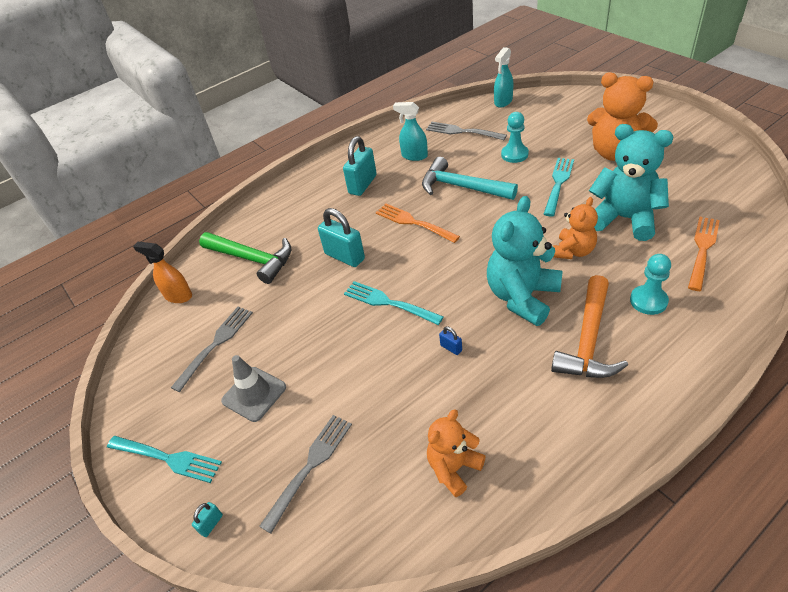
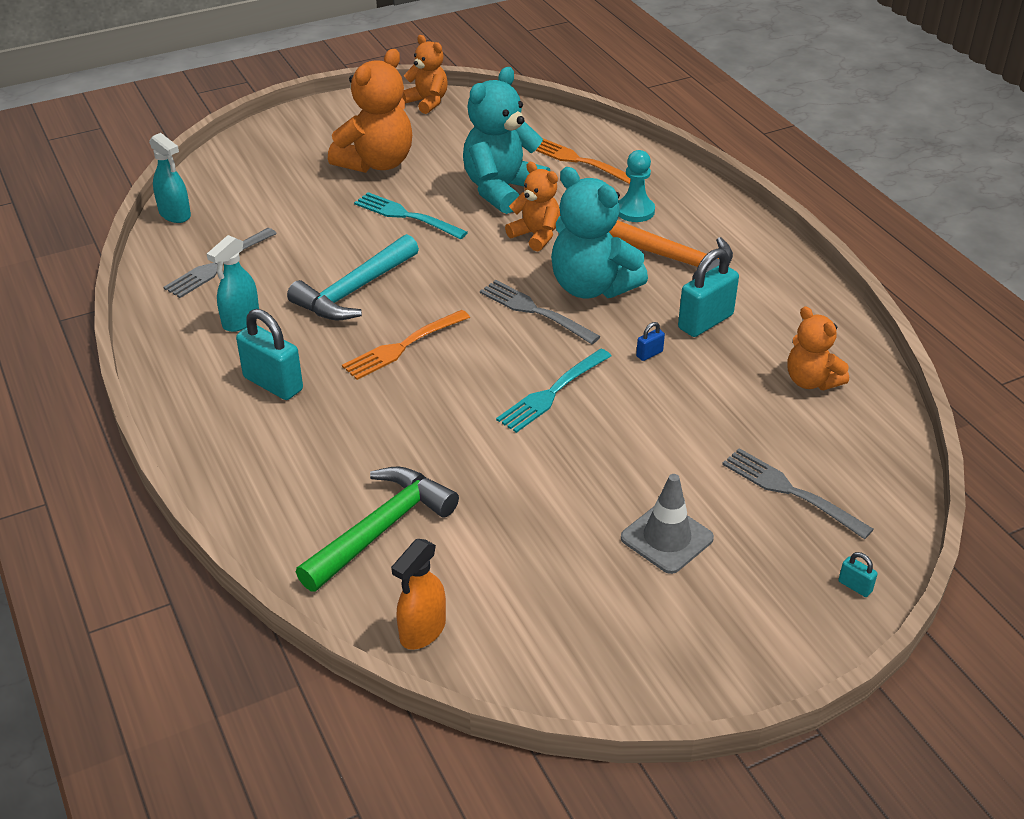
camera: 85 degrees left, 5 degrees down
(166, 458) = (752, 636): turquoise fork -> none
(215, 345) = (559, 580): grey fork -> grey fork (536, 311)
(344, 256) = (436, 423): turquoise padlock -> turquoise padlock (705, 322)
(514, 154) = (316, 233): turquoise pawn -> none
(720, 150) = (427, 102): none -> orange teddy bear

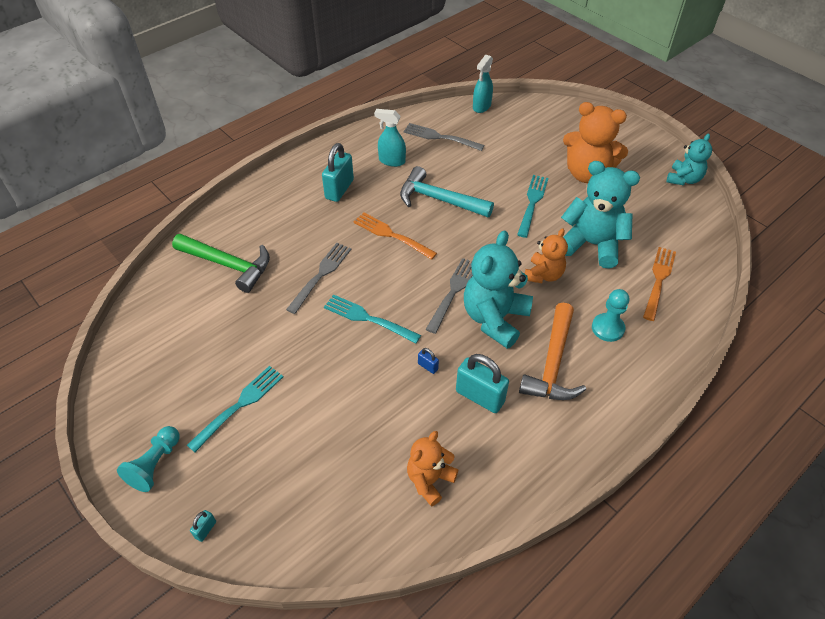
camera: 75 degrees right, 10 degrees up
(422, 631) = (152, 301): orange spray bottle -> none
(427, 102) = (683, 179): orange teddy bear -> turquoise teddy bear
(667, 538) = (239, 406): grey traffic cone -> turquoise fork
(747, 636) = (155, 464): none -> turquoise pawn
(791, 492) = (297, 478): grey fork -> grey fork (320, 275)

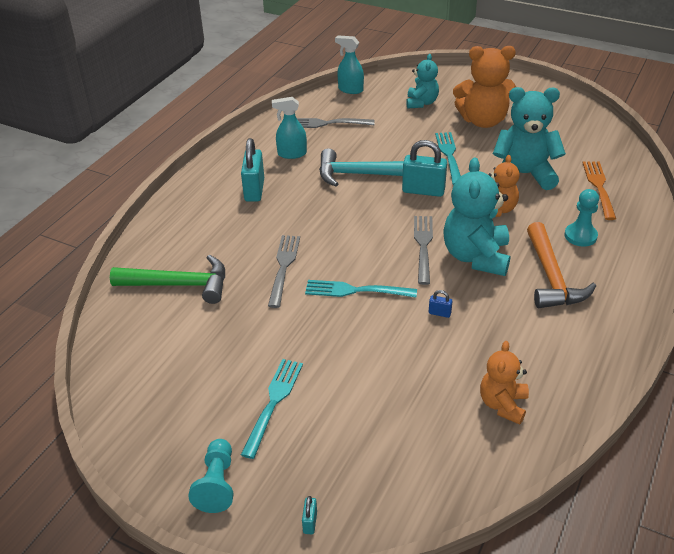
camera: 20 degrees left, 10 degrees down
(392, 235) = (333, 215): orange fork -> none
(480, 397) = (504, 323): turquoise padlock -> turquoise padlock (423, 191)
(481, 106) = (350, 90): turquoise spray bottle -> turquoise spray bottle turned 105 degrees clockwise
(683, 179) = (569, 105): turquoise teddy bear -> turquoise teddy bear (421, 103)

